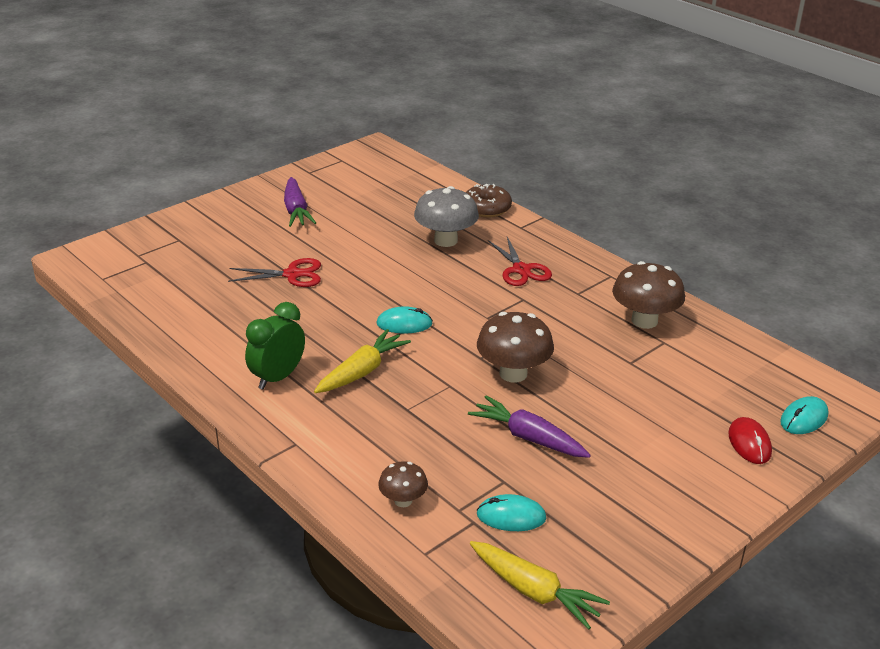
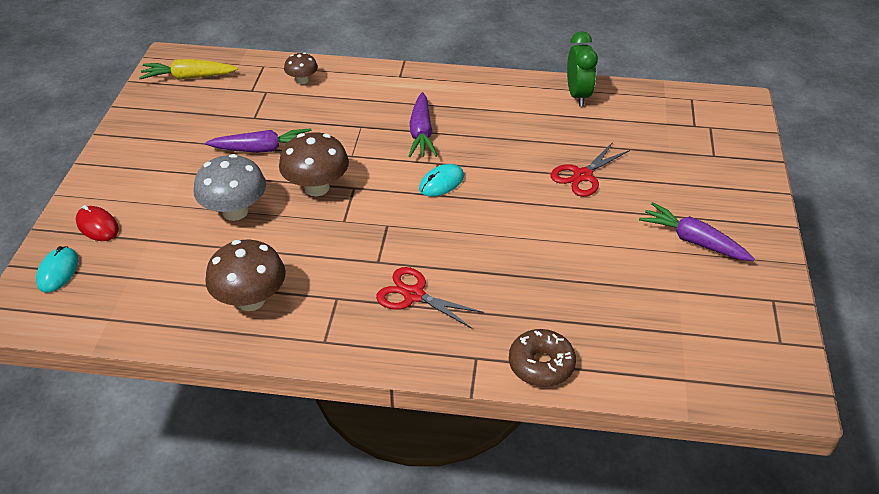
camera: 140 degrees right, 10 degrees up
(278, 377) = (467, 102): green clock -> green clock (578, 95)
(362, 371) = (421, 133): yellow carrot -> purple carrot
(445, 240) = (521, 289): grey mushroom -> grey mushroom (235, 211)
(511, 516) = (232, 102): turquoise mouse -> none

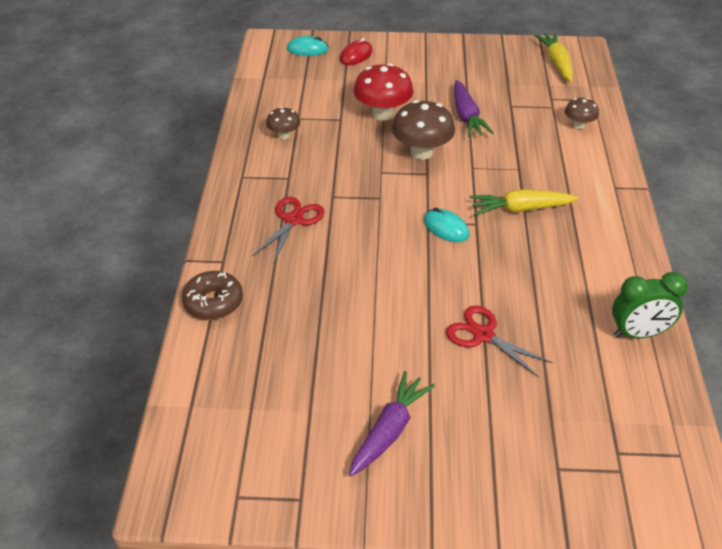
camera: 85 degrees right, 0 degrees up
(235, 211) = (382, 114): grey mushroom -> red mushroom
(251, 300) = (284, 135): brown mushroom -> brown mushroom, size x0.56
(421, 133) = (520, 209): purple carrot -> yellow carrot

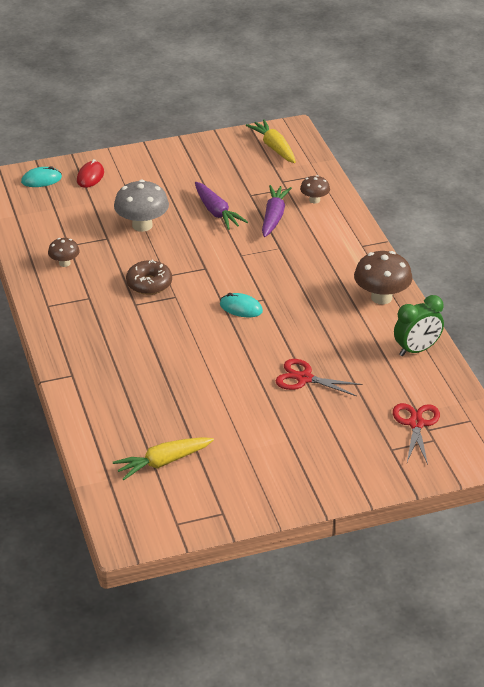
camera: 20 degrees left, 5 degrees down
(213, 302) = (82, 406): brown donut -> brown donut (149, 284)
(293, 220) = (112, 330): red scissors -> red scissors (416, 424)
(382, 114) = (142, 225): red mushroom -> grey mushroom
(389, 430) = (264, 457): purple carrot -> purple carrot (274, 217)
(421, 152) = (192, 251): brown mushroom -> brown mushroom (381, 297)
(520, 209) = (294, 280): yellow carrot -> yellow carrot (163, 462)

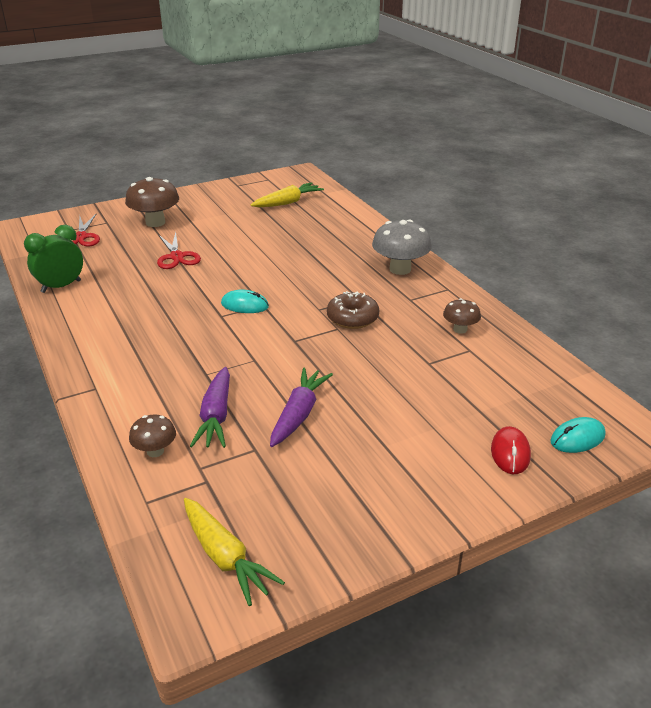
camera: 170 degrees right, 5 degrees down
(142, 225) = (393, 384): grey mushroom -> grey mushroom (400, 269)
(216, 212) = (299, 414): purple carrot -> purple carrot turned 60 degrees clockwise
(304, 378) = (177, 257): red scissors -> red scissors turned 60 degrees clockwise
(381, 297) = (85, 329): brown mushroom -> brown mushroom (155, 222)

